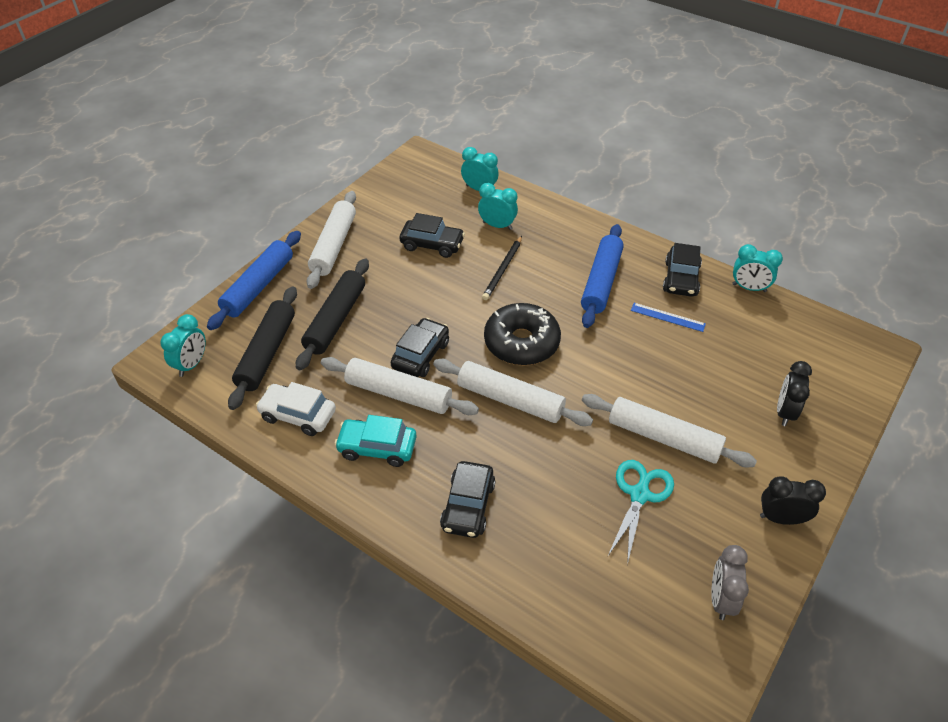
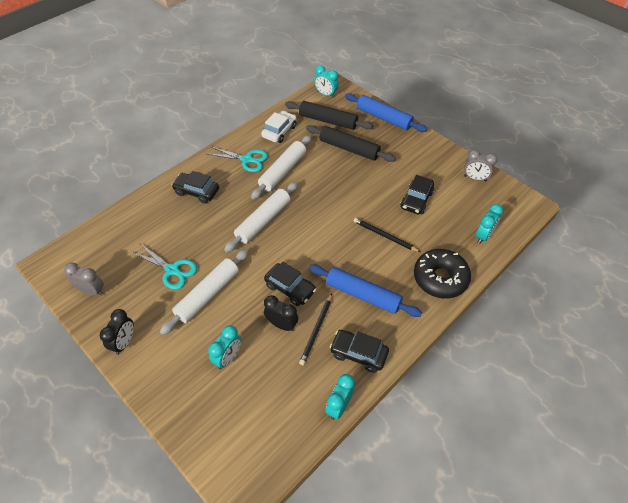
camera: 100 degrees right, 5 degrees up
(333, 246) = (419, 151): white rolling pin -> none
(377, 448) = (247, 160): turquoise car -> turquoise scissors
(382, 195) = (475, 178): none -> grey clock
(420, 355) = (311, 183): black car -> black car (290, 288)
(497, 226) = (436, 240): turquoise clock -> turquoise clock (228, 358)
(521, 343) = (310, 234): black donut -> black donut (440, 278)
(667, 317) = (316, 330): blue ruler -> black pencil
(785, 412) = (203, 380): black clock -> black clock (282, 324)

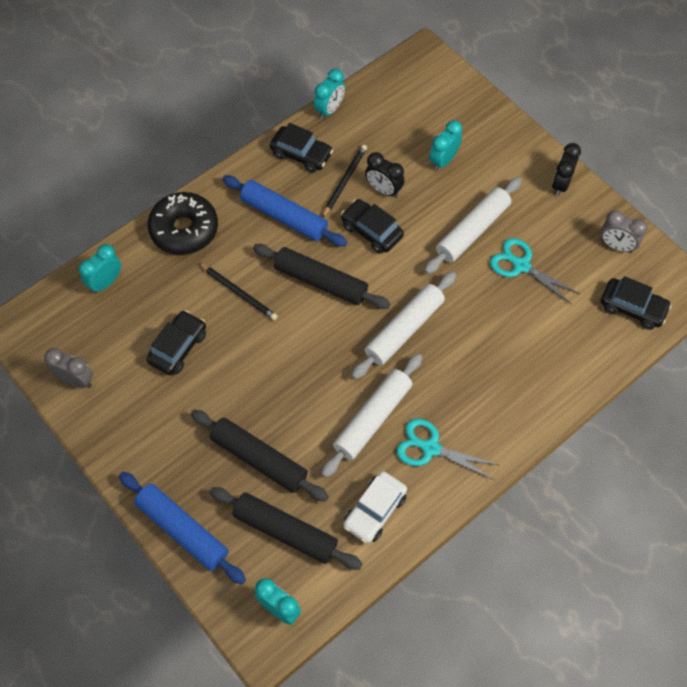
camera: 175 degrees left, 10 degrees up
(197, 192) = (505, 389): black car -> black car (632, 308)
(326, 248) = (321, 281): none -> black rolling pin

